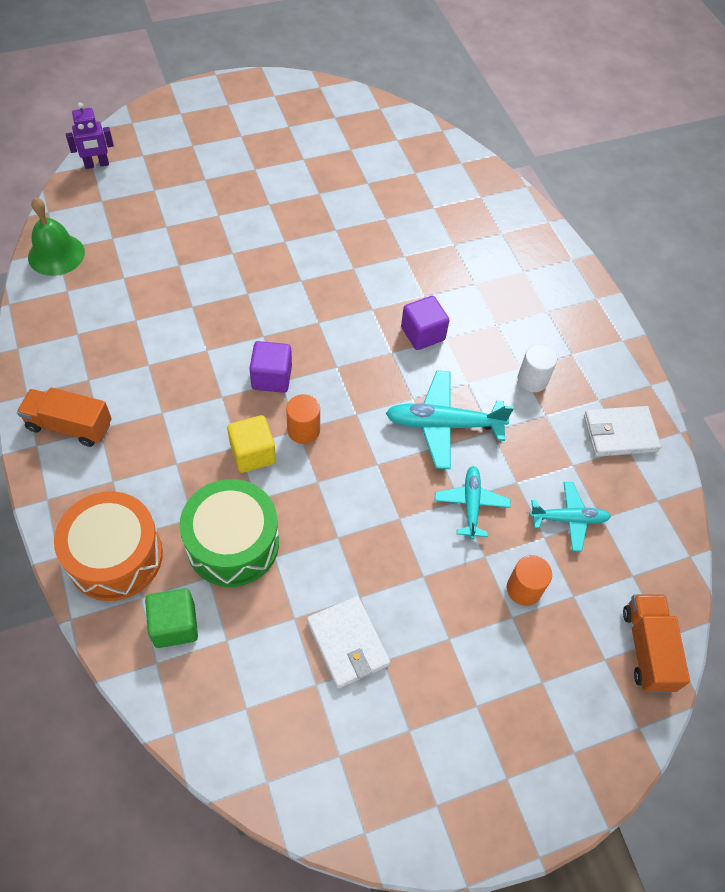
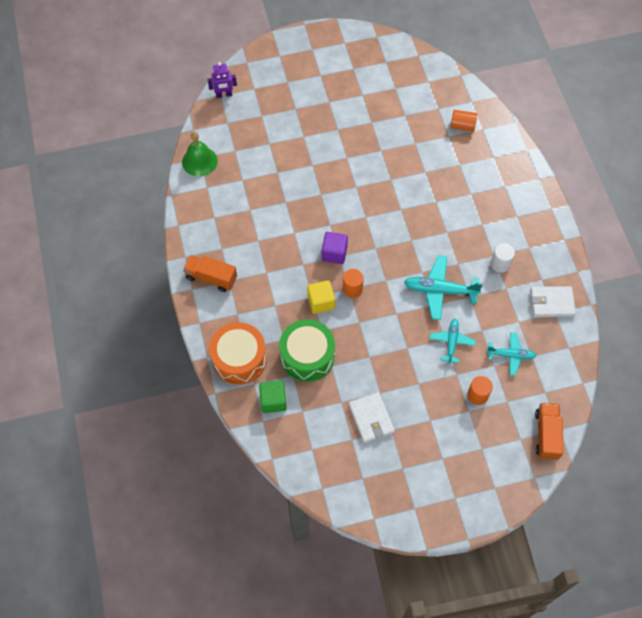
camera: 10 degrees right, 5 degrees up
(422, 334) = (432, 228): purple cube -> none
(452, 194) = (462, 126): none -> orange cylinder

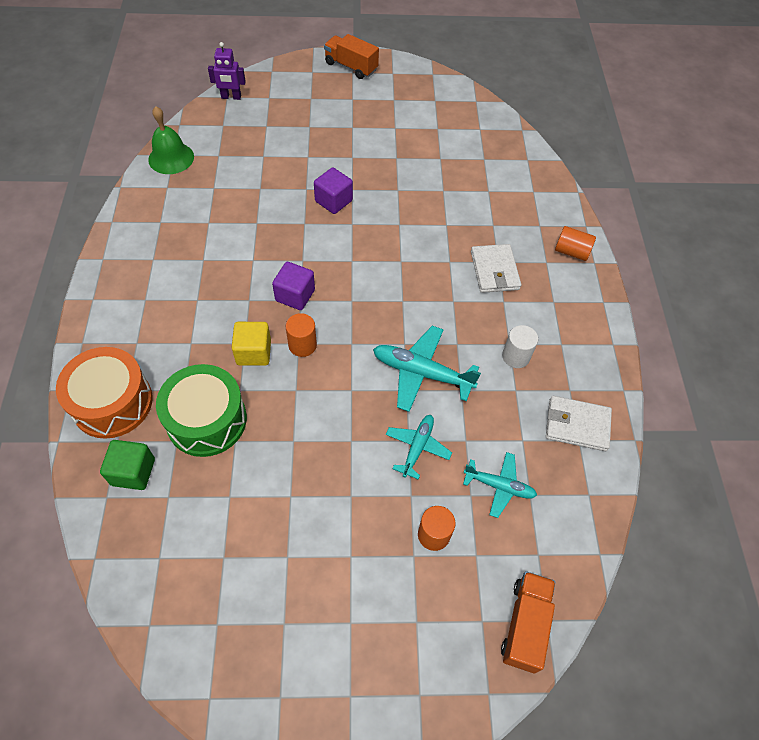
camera: 10 degrees right, 5 degrees down
(211, 278) = (123, 291): orange truck -> orange truck (351, 67)
(336, 171) = (333, 201): none -> purple cube
(371, 418) = (263, 532): white wallet -> white wallet (494, 271)
(462, 126) = (509, 183): orange cylinder -> orange cylinder (571, 252)

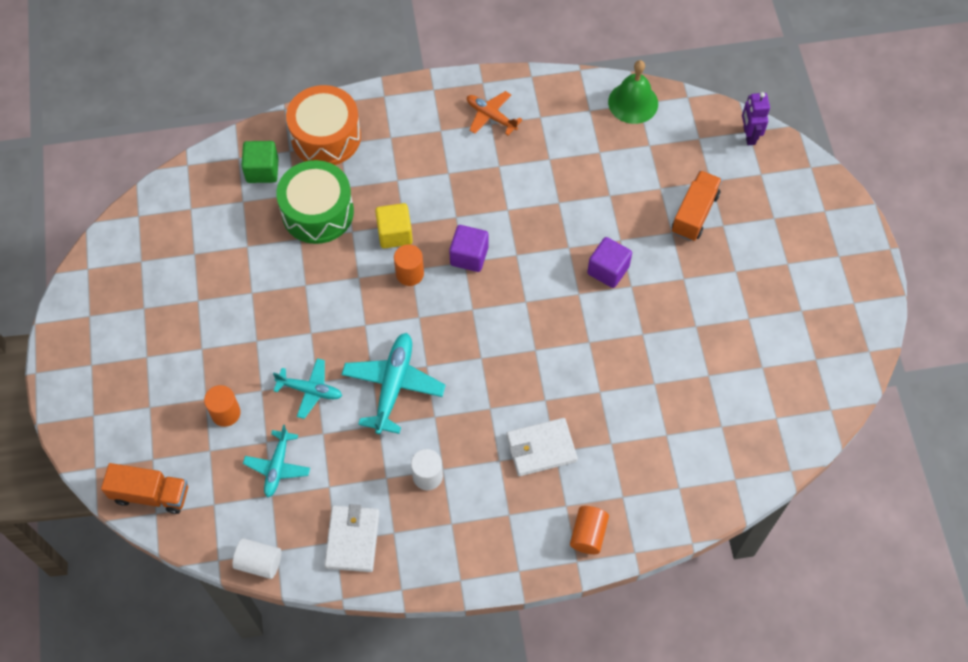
camera: 85 degrees right, 5 degrees up
(144, 257) = (491, 116): none -> orange plane
(351, 67) = (849, 252): orange truck -> orange truck (694, 213)
(602, 512) = (259, 562): none -> white cylinder

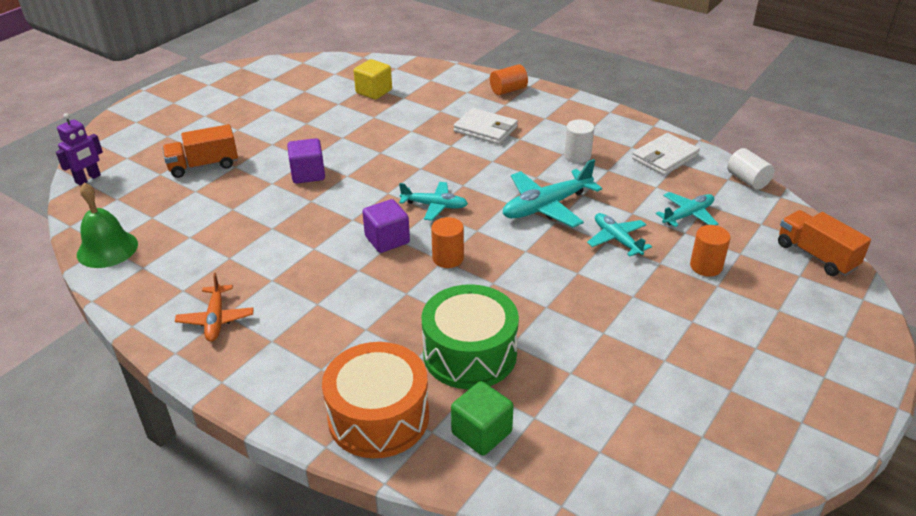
camera: 135 degrees left, 25 degrees down
(395, 234) = (423, 291): yellow cube -> yellow cube (374, 91)
(475, 316) = (435, 206): none -> turquoise plane

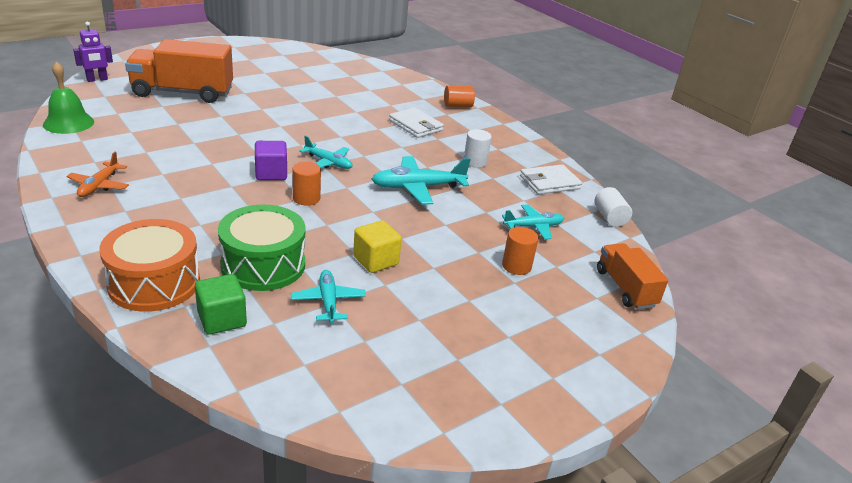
camera: 15 degrees right, 5 degrees down
(203, 165) = (183, 93): orange truck -> orange truck, size x1.71
(308, 174) = (252, 117): purple cube -> none
(374, 91) = (351, 80): yellow cube -> yellow cube (376, 260)
(616, 239) = (456, 225): turquoise plane -> turquoise plane (328, 301)

